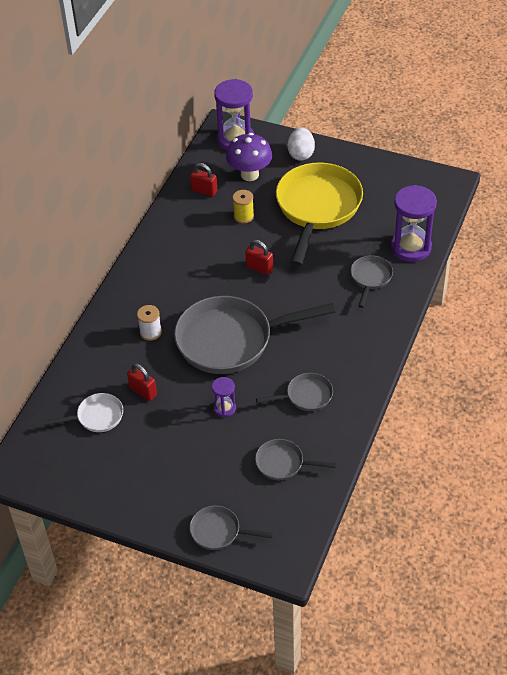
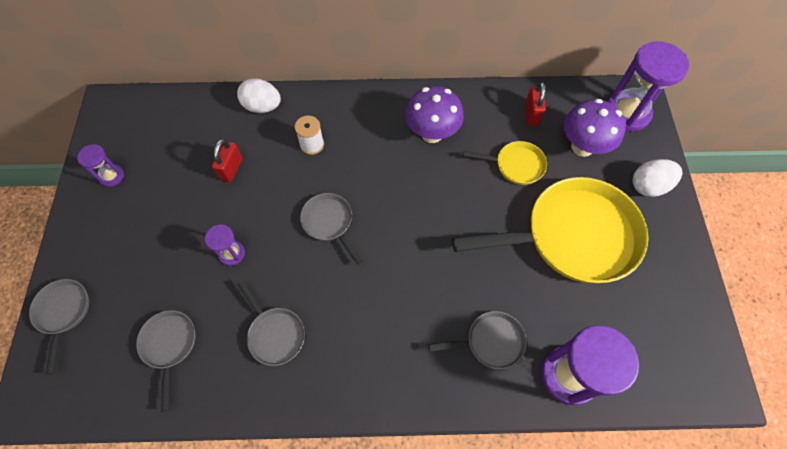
camera: 65 degrees right, 15 degrees up
(89, 356) = (262, 106): none -> white egg
(97, 416) = (188, 143): white pan -> none
(99, 479) = (112, 176): none -> purple hourglass
(186, 254) = (432, 133): none -> purple mushroom
(231, 340) = (329, 223): grey pan -> grey pan, size x0.46
(243, 216) = (516, 165): yellow spool -> yellow pan
(259, 268) = (447, 211): red padlock -> none

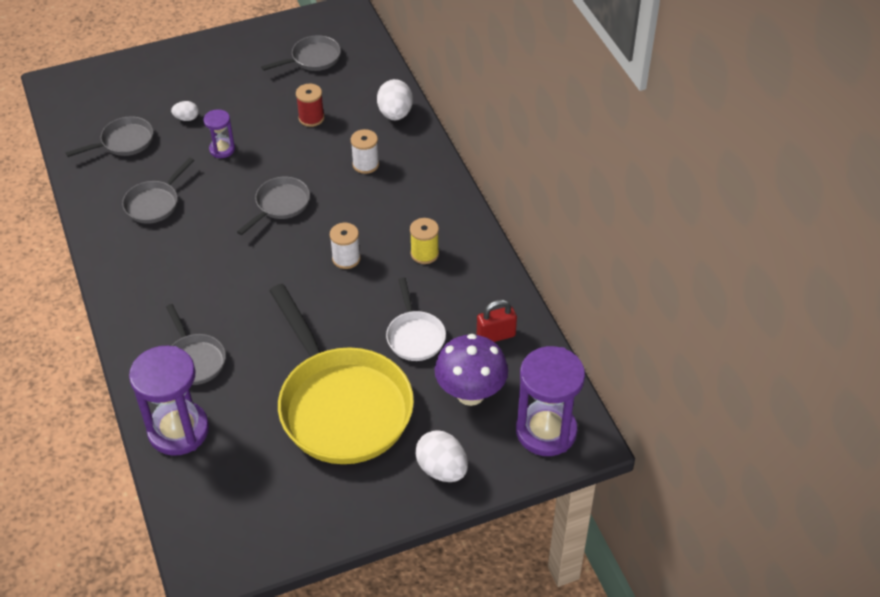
camera: 70 degrees right, 15 degrees down
(63, 313) = (133, 71): grey pan -> grey pan (312, 59)
(112, 176) = (270, 46): purple hourglass -> none
(169, 276) = (186, 118): none -> white egg
(231, 169) = (311, 118): red padlock -> red spool
(415, 189) = (346, 258): none -> white spool
(432, 133) = (424, 254): purple mushroom -> yellow spool
(516, 165) = (415, 336): yellow pan -> white pan

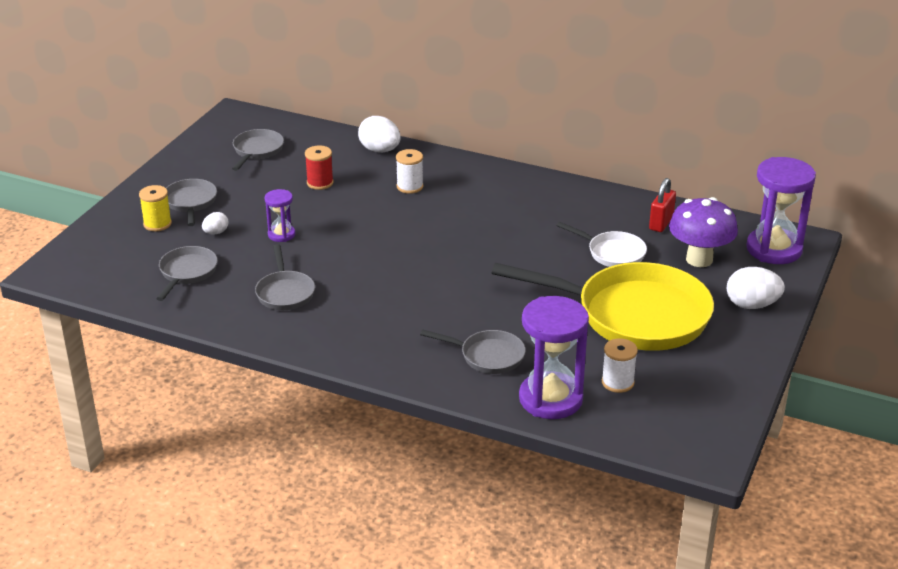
camera: 45 degrees left, 15 degrees down
(280, 205) = (388, 240): grey pan -> grey pan (190, 202)
(346, 258) = (491, 241): white spool -> white spool (617, 382)
(424, 254) = (539, 210): yellow spool -> yellow spool (157, 224)

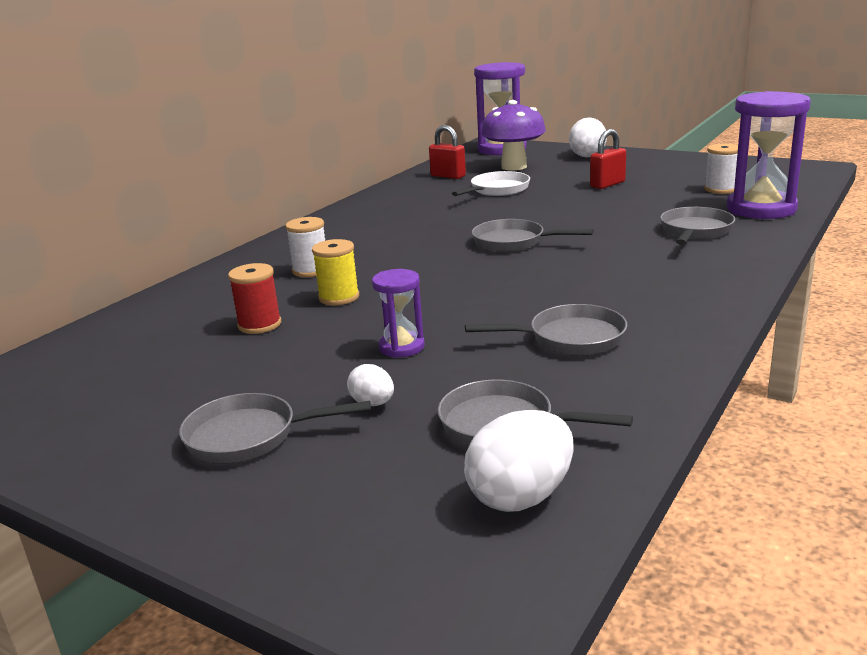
camera: 80 degrees left, 10 degrees down
(157, 224) = (312, 470): yellow spool -> yellow spool (339, 297)
(257, 151) = (108, 379): grey pan -> grey pan (513, 242)
(380, 150) = (196, 289): white egg -> white egg (521, 496)
(633, 315) = (607, 184): yellow pan -> red padlock

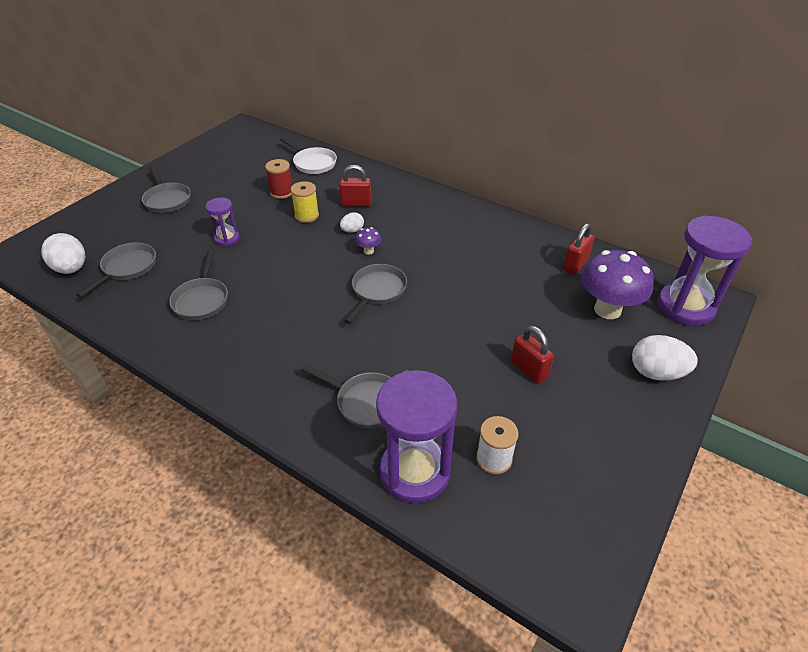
camera: 90 degrees right, 20 degrees up
(249, 436) = (167, 200): grey pan -> grey pan turned 150 degrees clockwise
(311, 270) = (356, 203): white spool -> red padlock
(373, 403) = (173, 230): white egg -> white egg (352, 230)
(431, 253) = (368, 251): none -> purple mushroom
(497, 190) = (522, 292): white pan -> white pan (313, 163)

